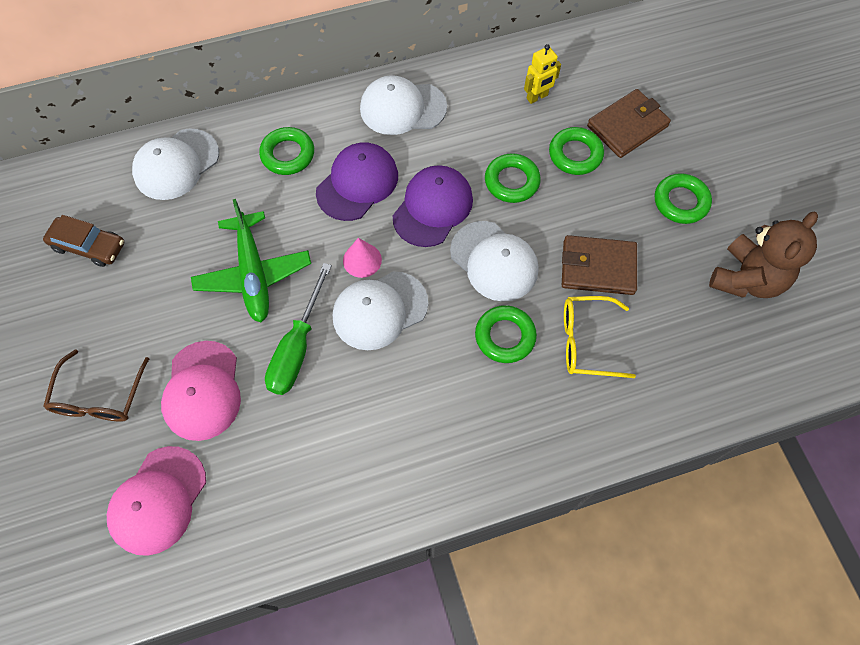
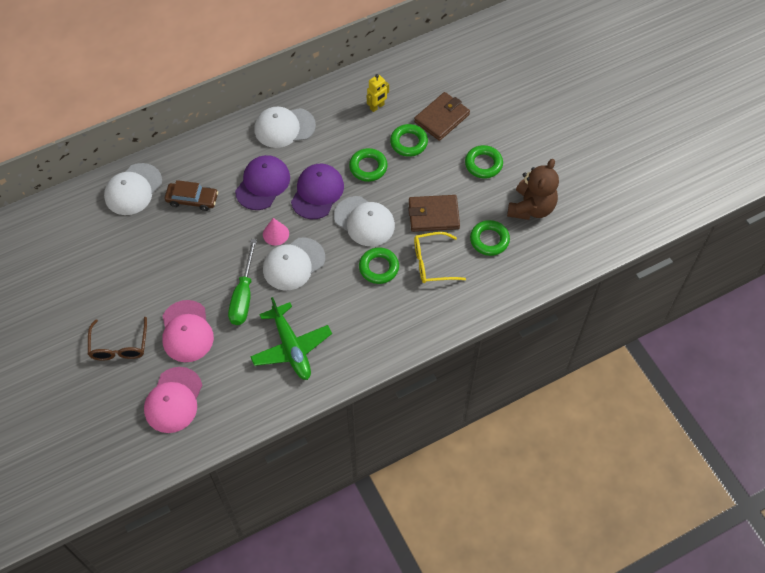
camera: 10 degrees left, 5 degrees down
(88, 246) = (86, 253): brown car -> brown car (192, 200)
(253, 274) = (204, 254): green plane -> green plane (291, 347)
(288, 154) = (210, 171): green ring -> green ring (489, 240)

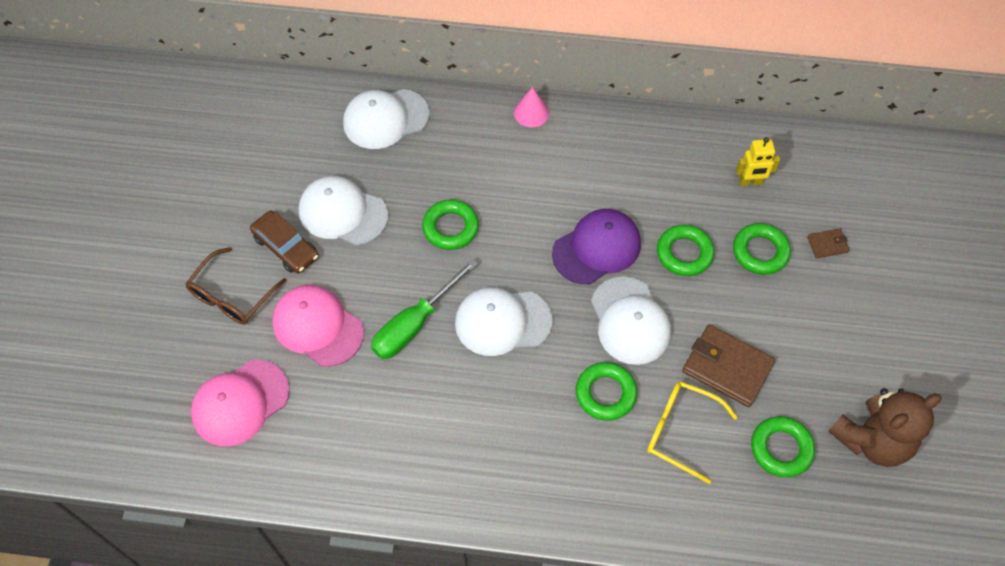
camera: 35 degrees right, 0 degrees up
(187, 331) = (318, 327): pink cap -> pink cap turned 105 degrees clockwise
(192, 200) = (442, 170): brown car -> brown car (286, 247)
(263, 184) = (538, 198): purple cap -> none
(275, 234) = (508, 270): pink cone -> pink cone (531, 113)
(284, 127) = (614, 144): white cap -> white cap (343, 213)
(291, 347) = (422, 428): green plane -> none
(441, 118) = (827, 244): brown wallet -> brown wallet, size x0.49
(483, 164) = (843, 339): green ring -> green ring (450, 228)

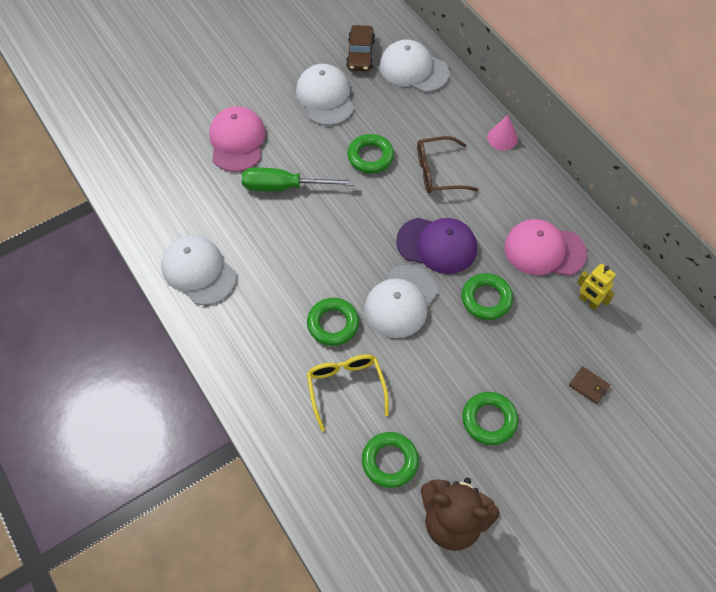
camera: 50 degrees right, 0 degrees up
(232, 295) = (219, 87): brown glasses -> brown glasses (438, 172)
(240, 403) = (155, 141): pink cap -> pink cap (544, 250)
(286, 247) = (275, 88): brown car -> brown car (360, 54)
(502, 322) = (330, 231): white cap -> white cap (198, 271)
(727, 368) = (421, 385): brown wallet -> none
(760, 252) = (536, 345): green ring -> green ring (489, 420)

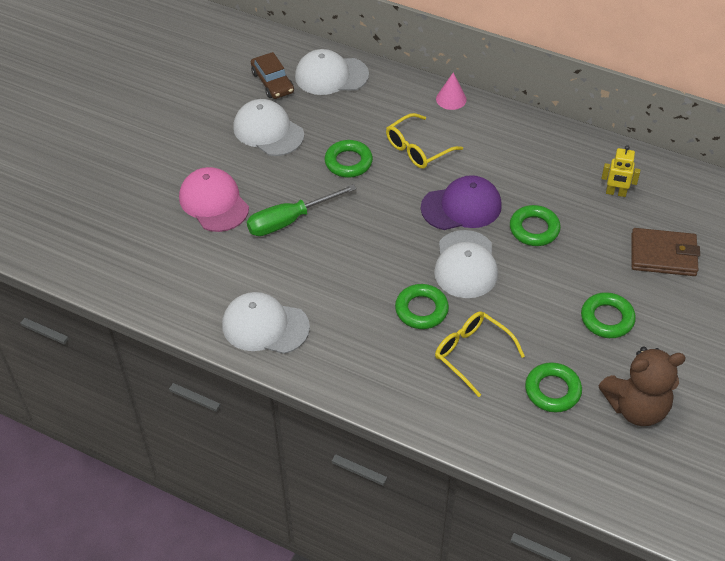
camera: 30 degrees left, 10 degrees down
(438, 172) = (418, 149): brown glasses -> yellow glasses
(544, 250) = (552, 170): pink cap -> none
(588, 386) = (663, 255): brown wallet -> brown wallet, size x2.04

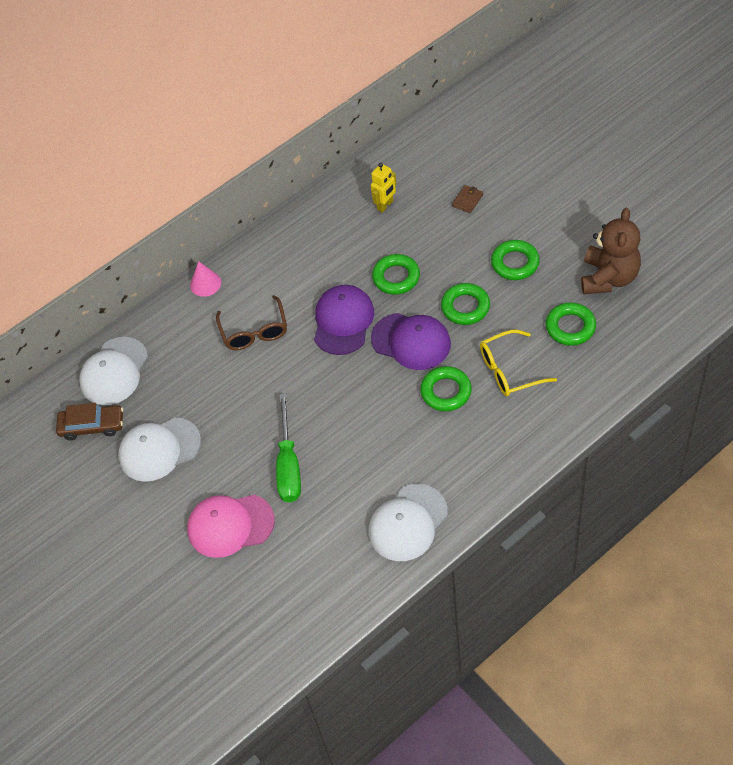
camera: 60 degrees left, 5 degrees up
(348, 162) = (240, 393): green ring -> green ring (465, 307)
(418, 149) = (254, 331): yellow glasses -> brown glasses
(465, 264) = (411, 341): white cap -> purple cap
(663, 255) = (467, 200): brown wallet -> brown wallet, size x0.49

